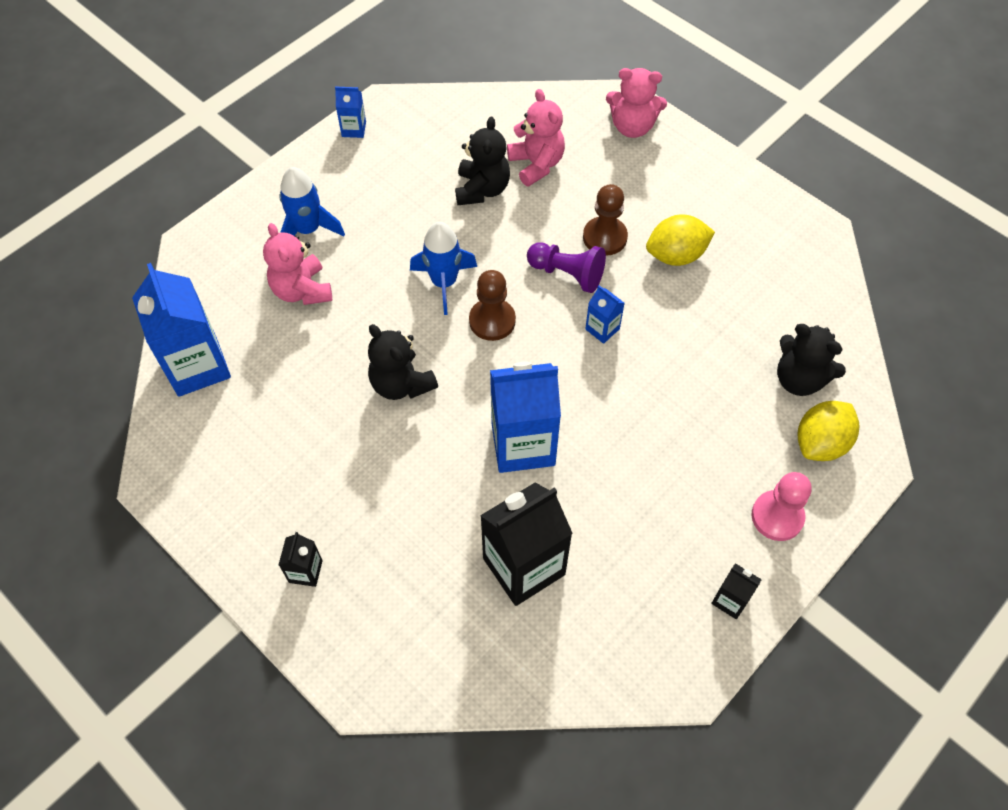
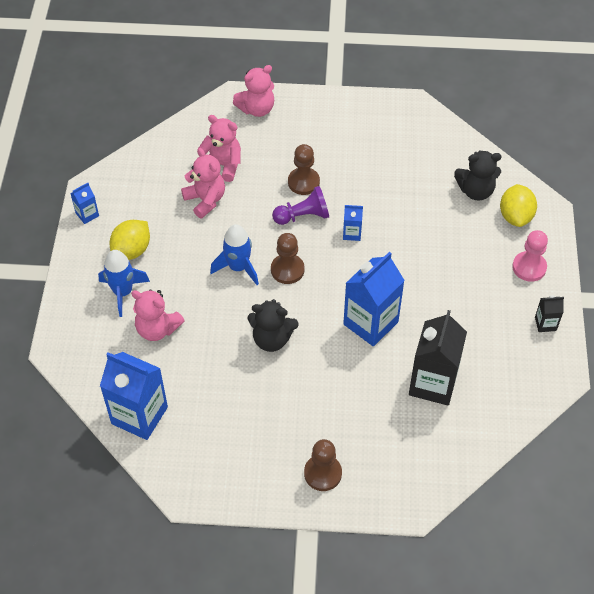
camera: 40 degrees left, 5 degrees down
(305, 571) = (322, 473): black carton -> brown pawn
(482, 189) = (205, 200): black teddy bear -> pink teddy bear
(676, 255) = (352, 167): yellow lemon -> yellow lemon (132, 250)

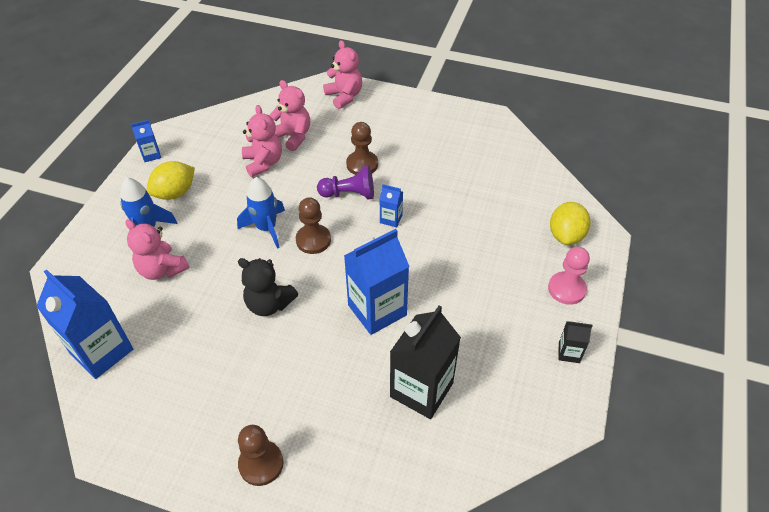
camera: 15 degrees right, 5 degrees down
(256, 109) = (344, 96): pink teddy bear -> pink teddy bear turned 105 degrees counterclockwise
(475, 191) = (531, 203): black teddy bear -> none

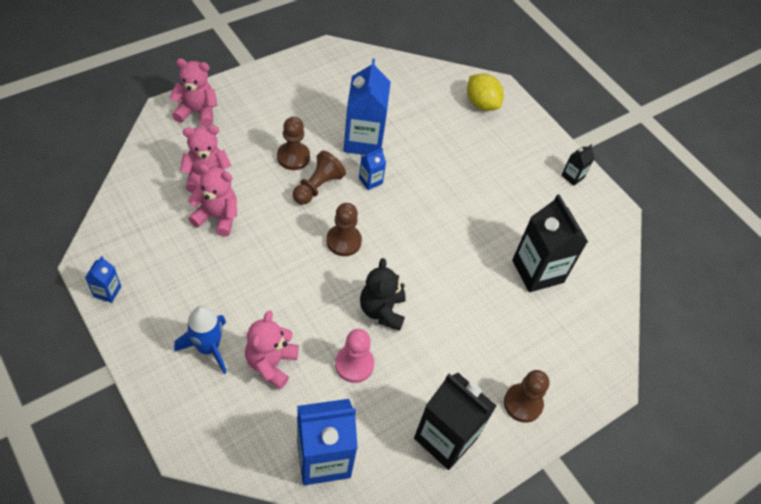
camera: 60 degrees left, 5 degrees up
(162, 269) = (271, 363): pink teddy bear -> pink teddy bear turned 120 degrees clockwise
(175, 193) = (183, 302): yellow lemon -> none
(179, 423) = (445, 438): none -> black carton
(266, 228) = (299, 263): blue rocket -> none
(269, 304) = (382, 311): black teddy bear -> black teddy bear turned 120 degrees clockwise
(349, 194) = (317, 187): purple pawn -> brown pawn
(377, 310) = (449, 249): blue carton -> blue carton (363, 141)
(566, 289) = (524, 139): pink pawn -> pink pawn (354, 364)

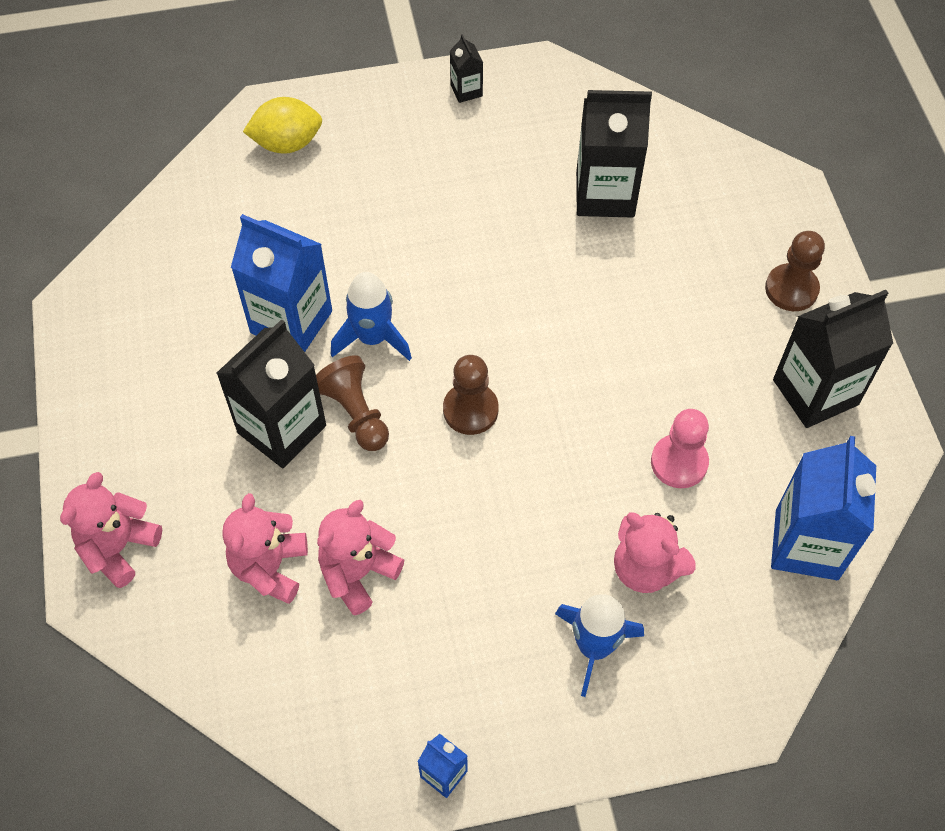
camera: 60 degrees left, 5 degrees up
(293, 157) = (282, 429): brown pawn -> black carton
(370, 181) = (373, 338): blue carton -> blue rocket
(382, 311) = (605, 400): black teddy bear -> none

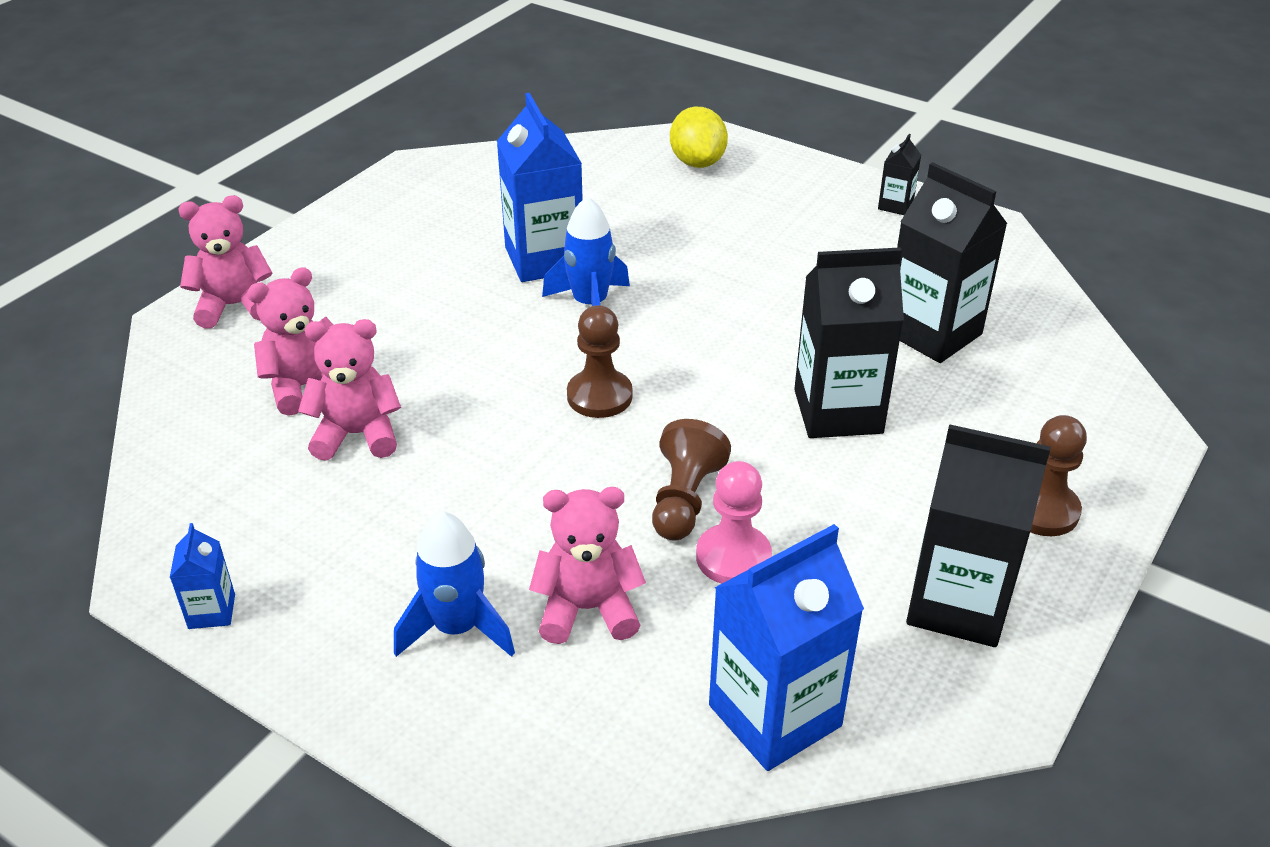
camera: 45 degrees right, 20 degrees down
(282, 429) = (441, 314): black carton -> black carton (838, 411)
(287, 143) = (697, 162): yellow lemon -> yellow lemon turned 45 degrees clockwise
(355, 413) = (507, 339): brown pawn -> brown pawn (684, 500)
(646, 568) = (588, 609): pink teddy bear -> pink teddy bear turned 90 degrees clockwise

